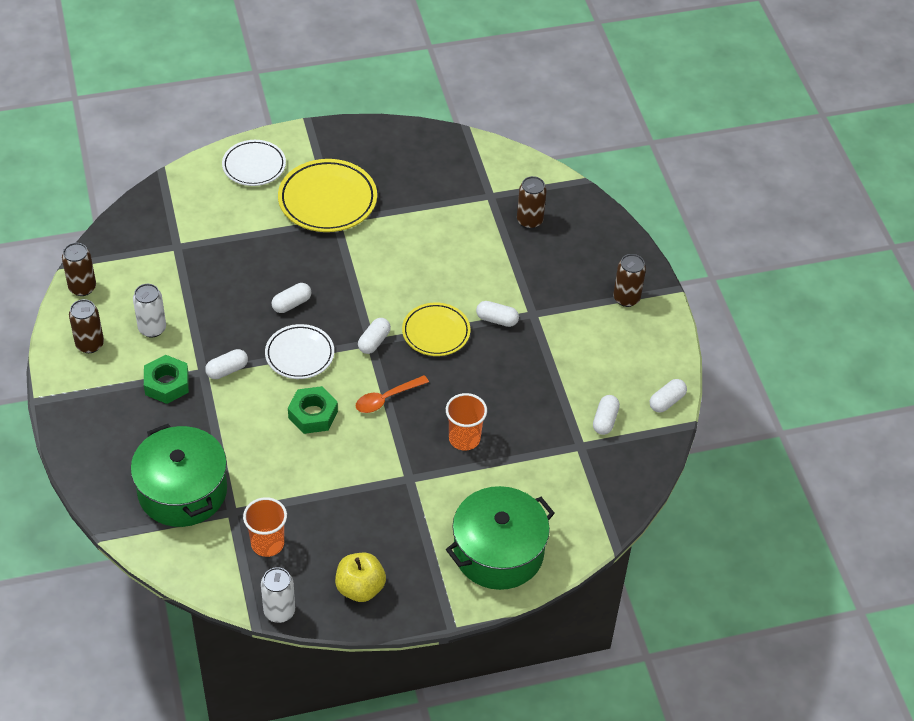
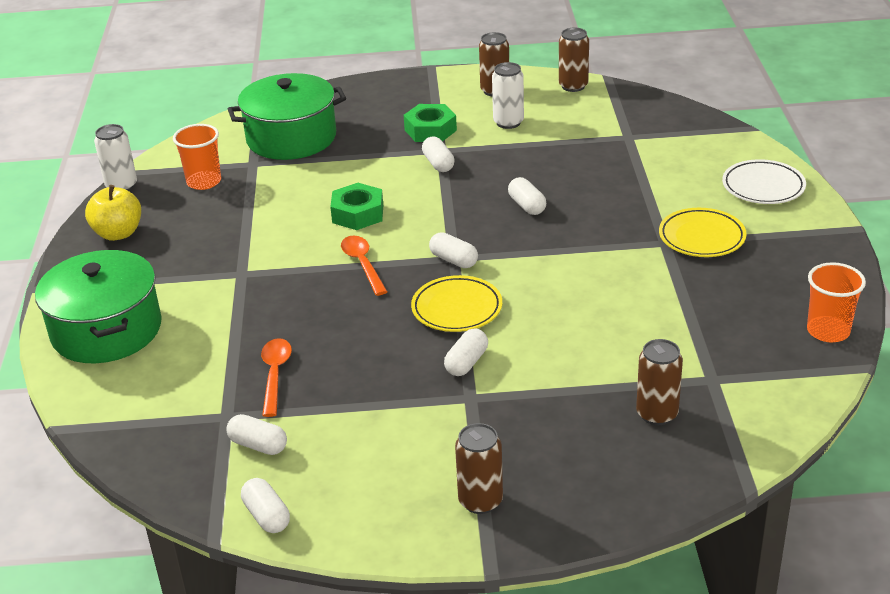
camera: 105 degrees right, 15 degrees down
(299, 354) = (447, 208): white plate -> none
(327, 200) = (701, 237): yellow plate -> yellow plate, size x0.65
(464, 438) = (280, 318): orange cup -> orange cup (828, 331)
(531, 427) = (275, 375): none -> orange spoon

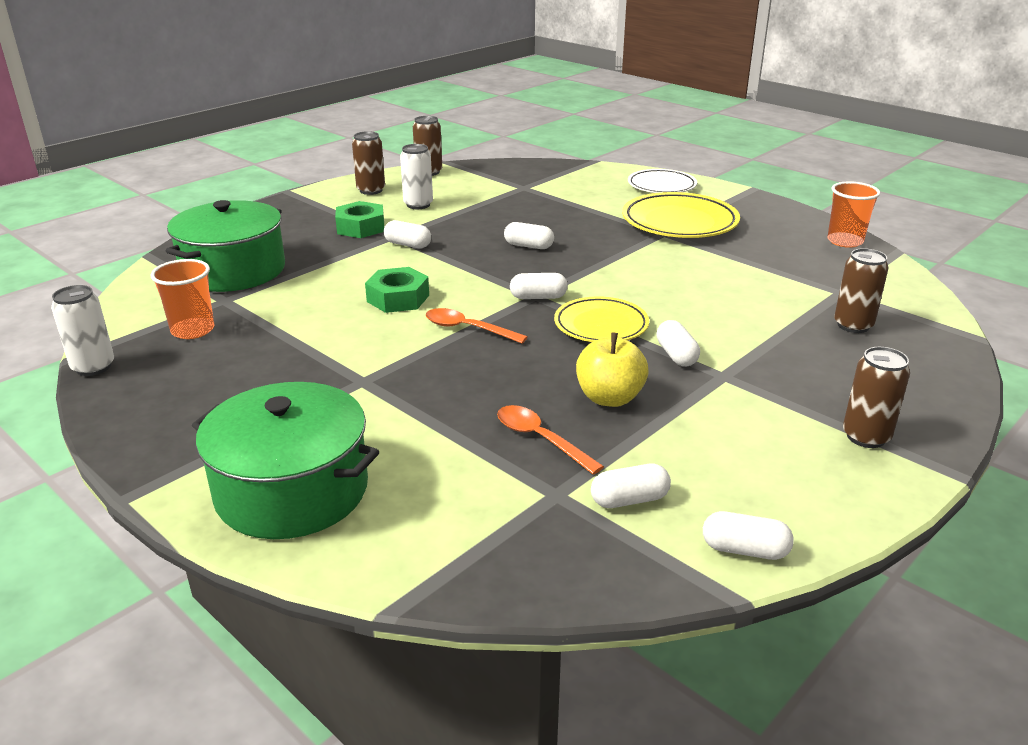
camera: 45 degrees left, 5 degrees down
(118, 233) = (158, 405): yellow apple -> yellow apple (609, 398)
(701, 237) = (679, 222): yellow plate -> yellow plate, size x1.54

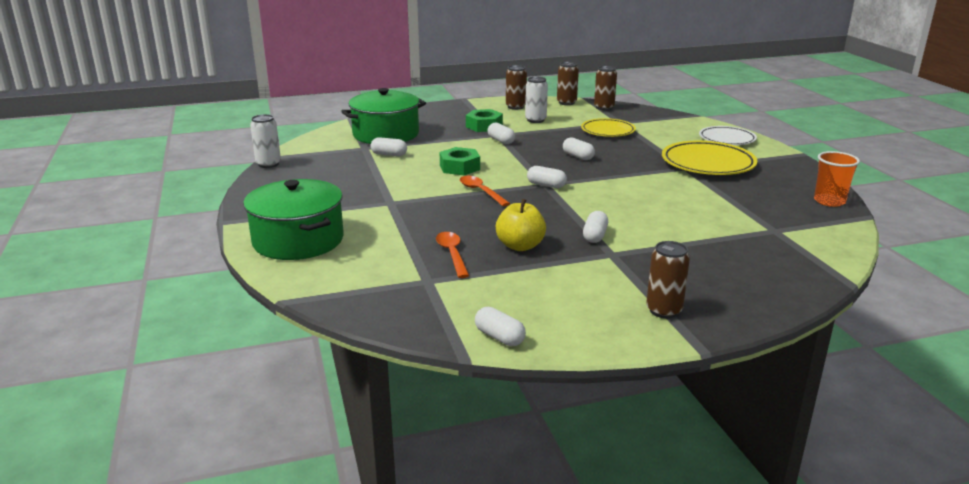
camera: 30 degrees right, 5 degrees down
(193, 330) = (332, 158): orange cup -> none
(601, 325) = (566, 209): yellow plate -> yellow plate (608, 131)
(629, 500) = (464, 295): white capsule -> white capsule (389, 154)
(853, 325) = (753, 251): brown can -> brown can (604, 107)

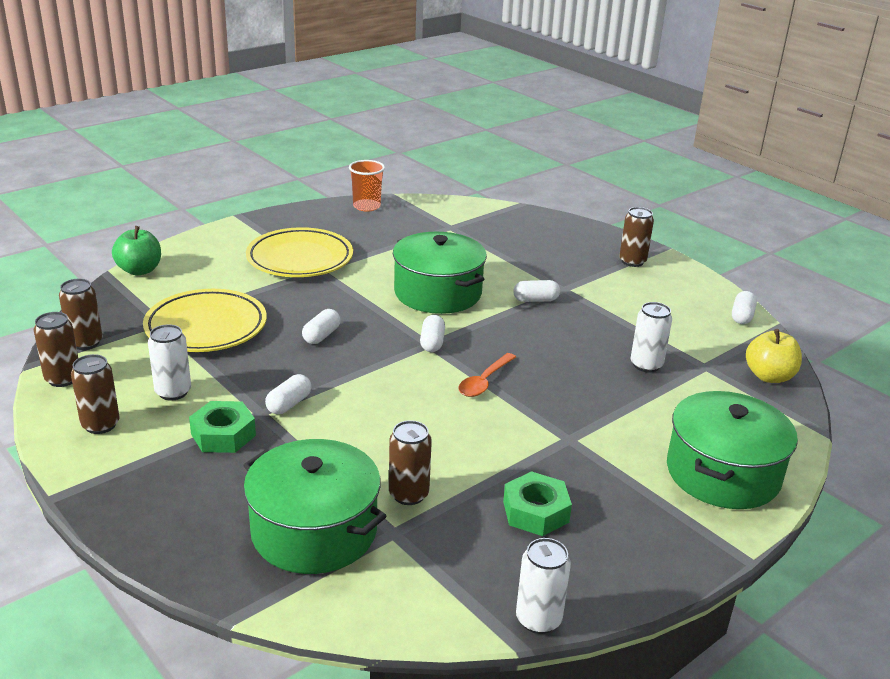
camera: 115 degrees left, 5 degrees up
(389, 154) = (408, 494): white capsule -> brown can
(452, 254) = (646, 365): orange spoon -> white can
(459, 167) = (417, 415): green nut -> green nut (535, 512)
(520, 246) = (593, 333): yellow apple -> yellow apple (769, 376)
(608, 131) = (206, 327): yellow plate -> yellow plate, size x1.54
(627, 200) = (438, 293): none -> green pot
(699, 122) = (139, 270): none -> green apple
(727, 139) = (206, 252): white plate -> none

